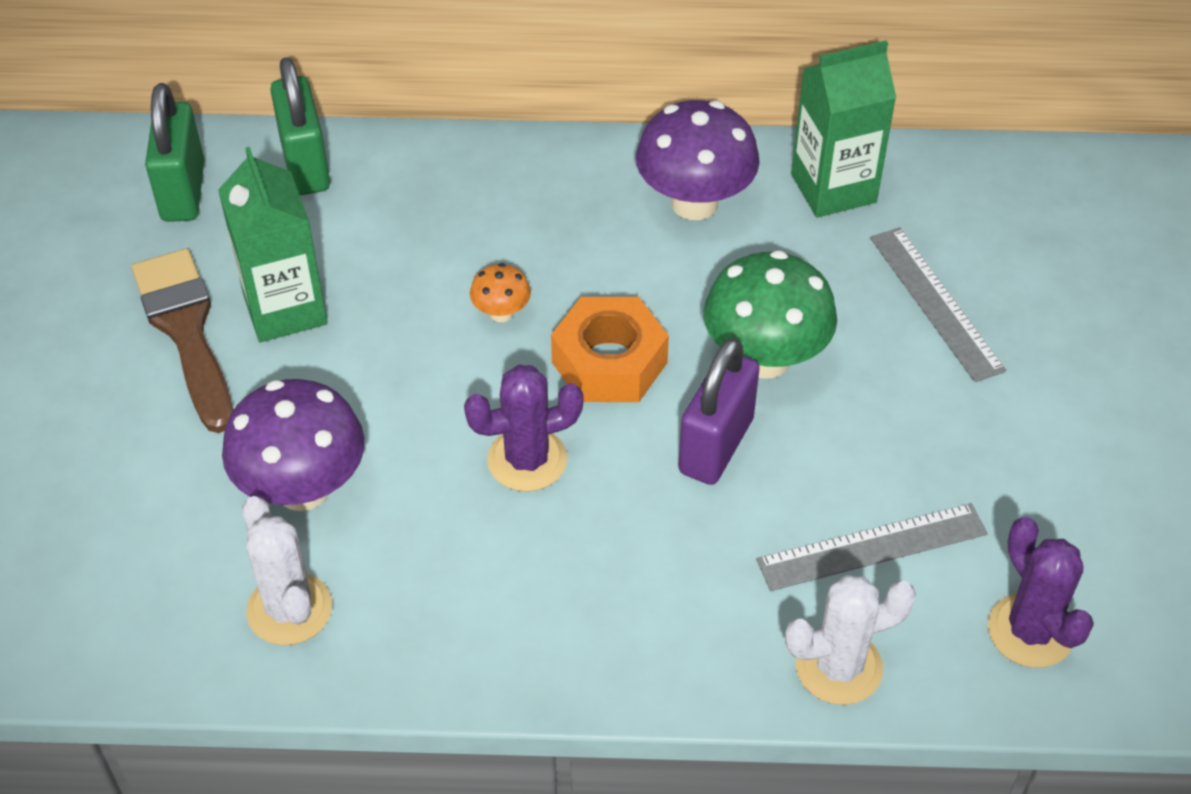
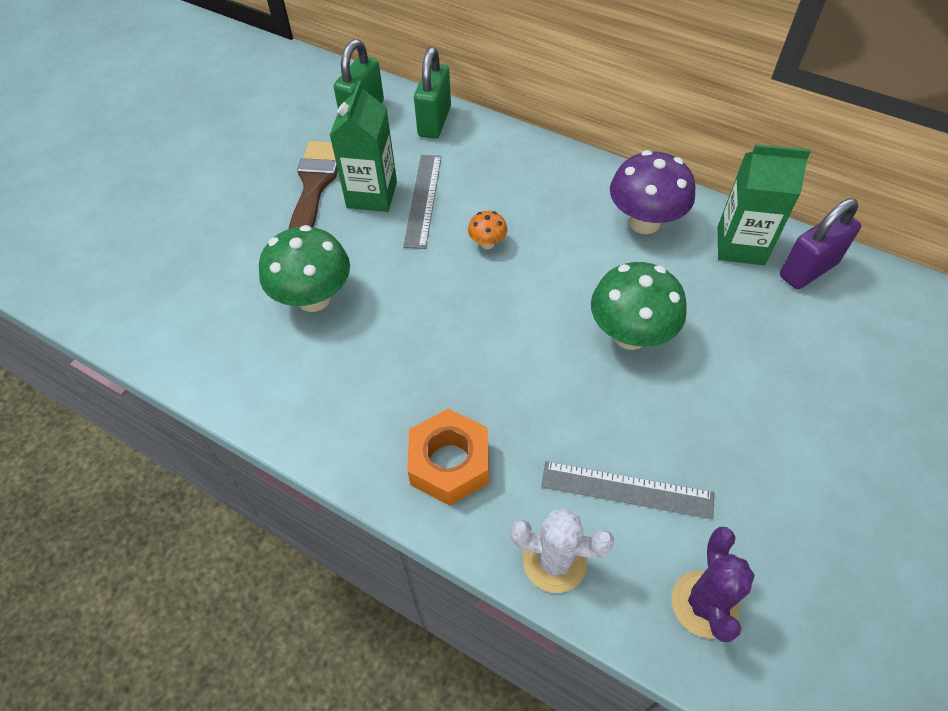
camera: 30 degrees right, 5 degrees up
(289, 609) = (260, 364): white cactus -> none
(303, 488) = (314, 298): purple mushroom -> green mushroom
(527, 460) = (446, 335): purple cactus -> none
(609, 362) = (531, 297): orange nut -> orange nut (449, 463)
(716, 446) = (565, 377): purple padlock -> purple padlock (808, 270)
(935, 303) = (768, 345): grey ruler -> grey ruler (423, 200)

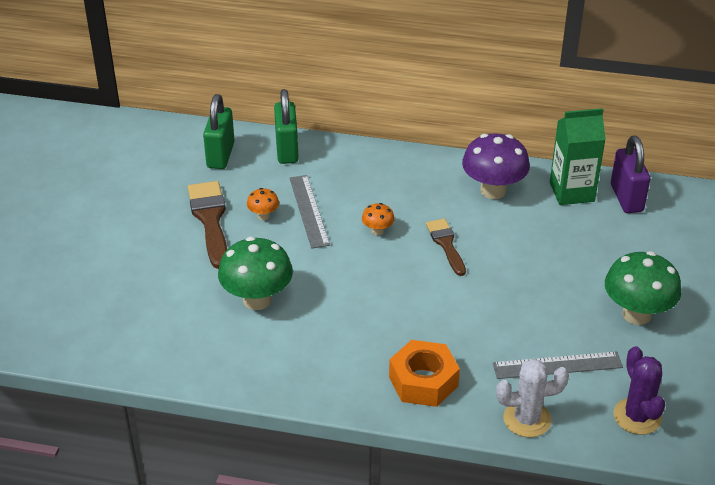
camera: 20 degrees left, 15 degrees down
(372, 195) = (263, 216): green carton -> orange mushroom
(558, 280) = (446, 244): none -> brown brush
(630, 335) = (516, 269): green mushroom -> green mushroom (636, 314)
(808, 270) = (626, 198): purple padlock -> purple padlock turned 45 degrees counterclockwise

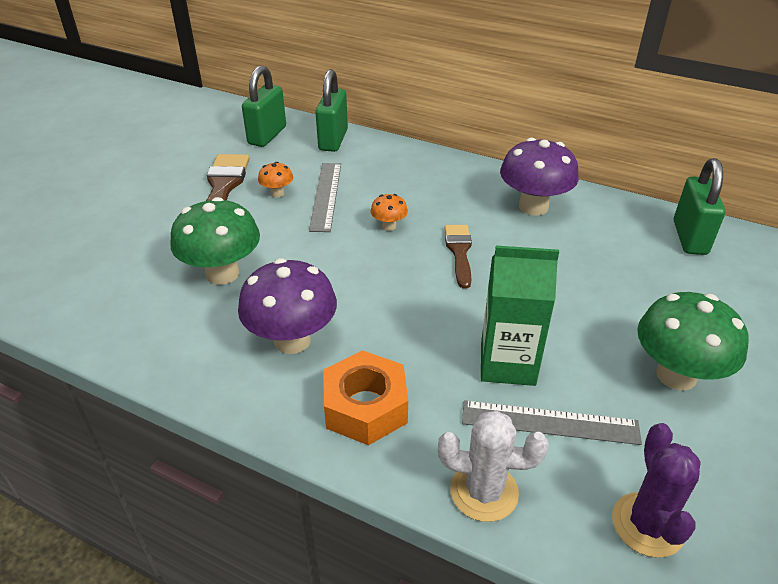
camera: 15 degrees right, 0 degrees up
(344, 343) = (292, 340): none -> purple mushroom
(571, 192) = (624, 221): green carton -> green carton (507, 363)
(626, 198) = (690, 238): purple padlock -> green padlock

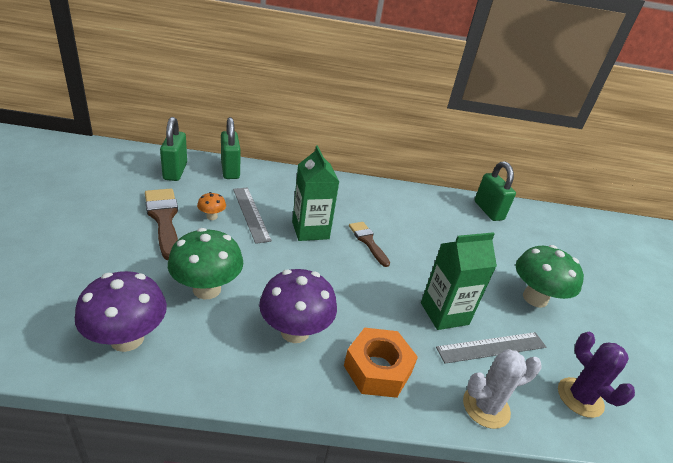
camera: 30 degrees left, 5 degrees down
(389, 226) = (310, 230): orange mushroom -> green carton
(533, 207) = (393, 203): purple mushroom -> purple mushroom (127, 339)

